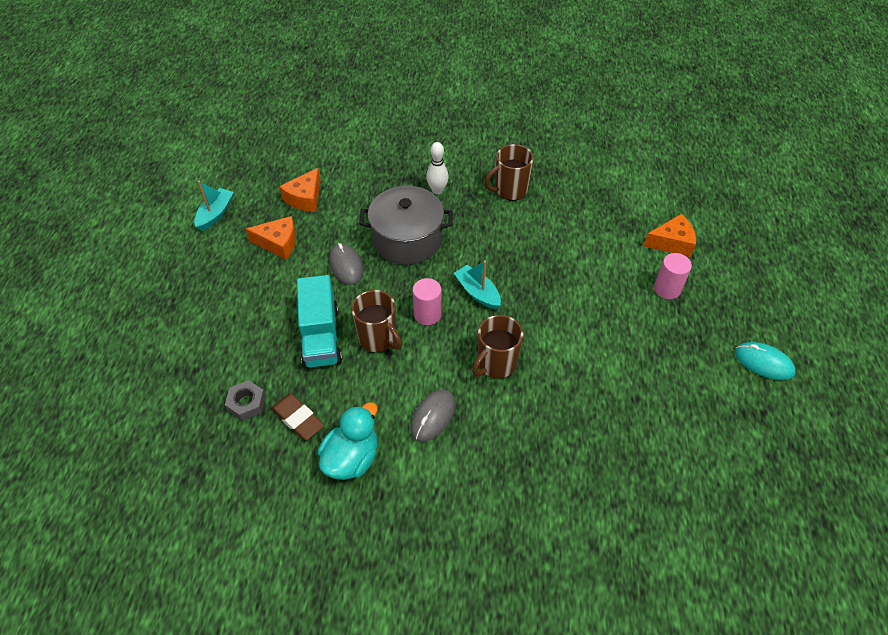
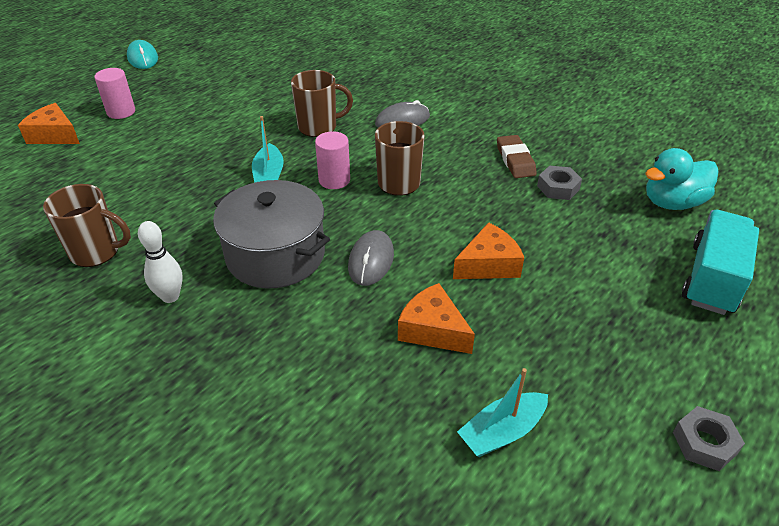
camera: 145 degrees left, 10 degrees down
(110, 255) = (704, 443): none -> grey nut
(305, 198) = (347, 383): orange cheese -> orange cheese (488, 264)
(321, 336) = (452, 207): turquoise truck -> turquoise truck (712, 278)
(352, 458) = (486, 124): turquoise duck -> turquoise duck (672, 203)

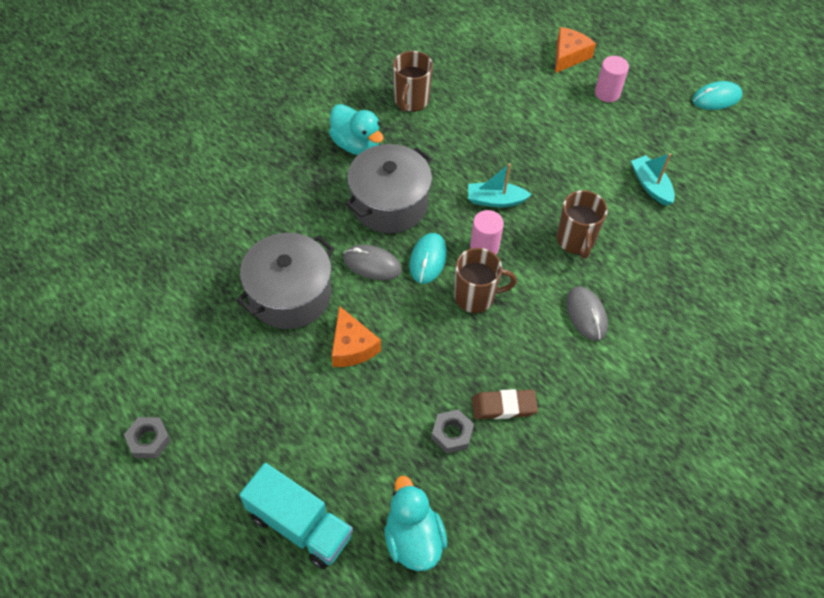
camera: 95 degrees right, 15 degrees up
(170, 296) = (356, 144): white bowling pin -> turquoise duck
(356, 217) = (428, 259): none -> turquoise mouse
(432, 330) = (290, 294): orange cheese -> grey pot
(502, 432) = (194, 319): turquoise boat -> turquoise boat (650, 185)

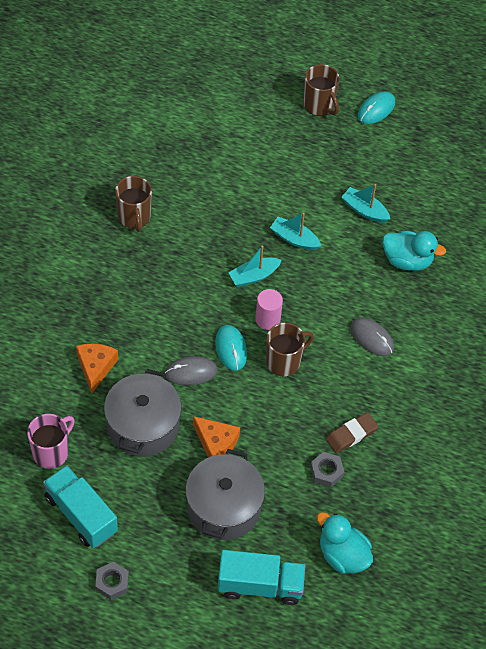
camera: 30 degrees left, 0 degrees up
(168, 354) = (81, 515): none -> turquoise truck
(184, 279) = (51, 452): none -> pink mug
(356, 144) = (114, 277): turquoise duck -> turquoise duck (407, 260)
(389, 203) = (173, 316): grey pot -> grey pot (224, 507)
(559, 182) = (294, 239): none -> turquoise boat
(569, 56) = (239, 119): orange cheese -> orange cheese (95, 367)
(575, 240) = (333, 282): brown mug -> brown mug (319, 105)
(607, 93) = (289, 141): pink cylinder -> none

